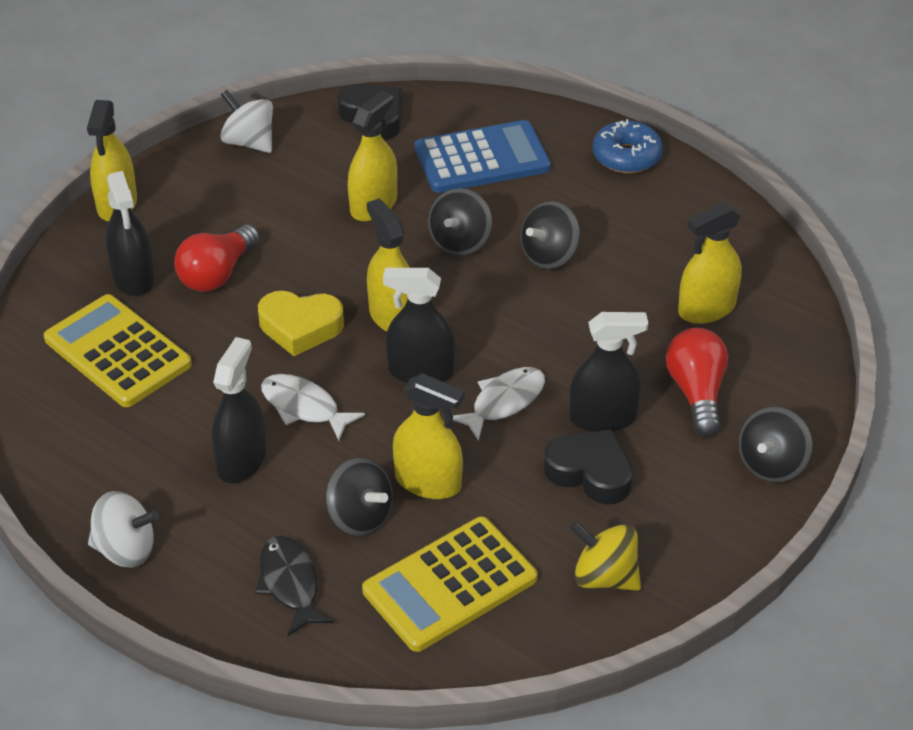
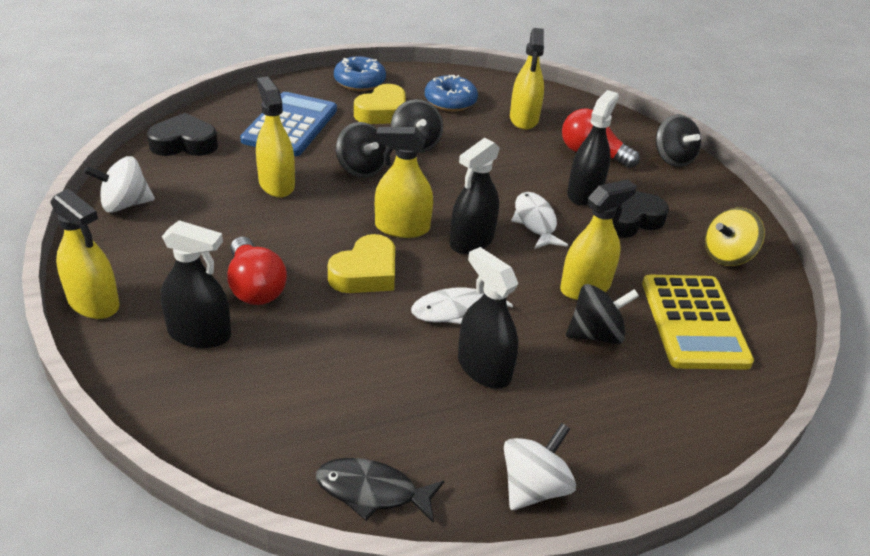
camera: 60 degrees left, 5 degrees down
(117, 352) = (281, 384): yellow calculator -> none
(290, 584) = (642, 402): black fish -> black fish (372, 491)
(585, 202) = (382, 112): none -> yellow heart
(672, 238) = (450, 101): none -> blue donut

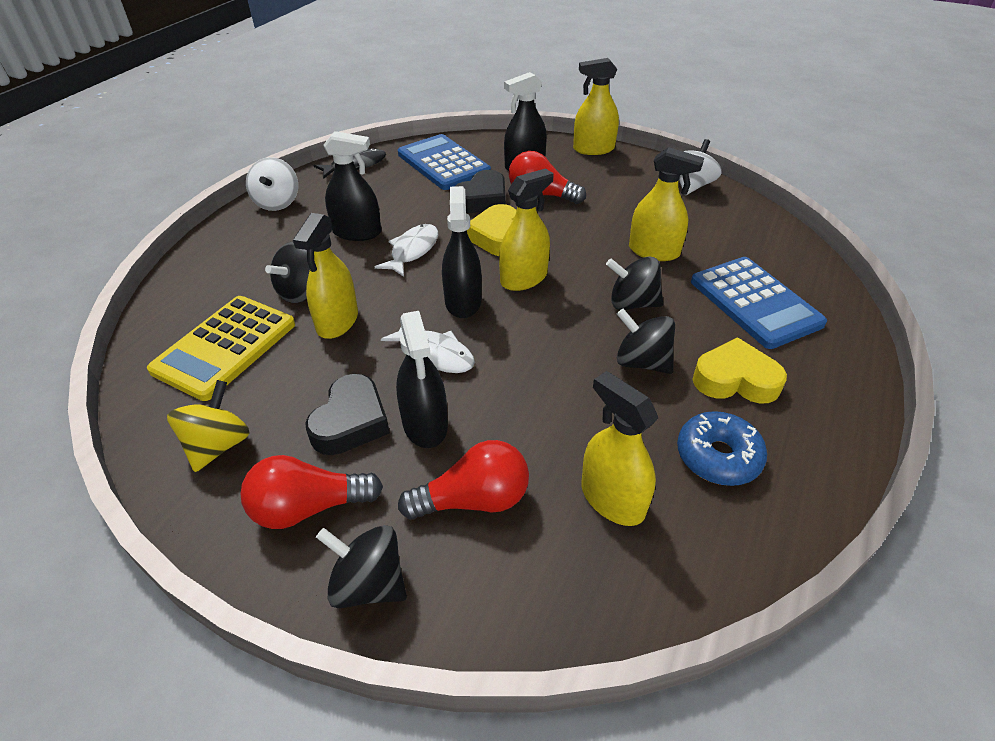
camera: 140 degrees right, 5 degrees up
(184, 143) = (766, 236): black heart -> black heart (482, 199)
(269, 407) = (443, 163): none -> blue calculator
(359, 82) = (832, 405): blue donut -> none
(382, 112) = (735, 379): yellow heart -> yellow heart turned 105 degrees clockwise
(685, 198) = (308, 507): none -> red light bulb
(694, 322) = (225, 347): yellow calculator -> yellow calculator turned 105 degrees counterclockwise

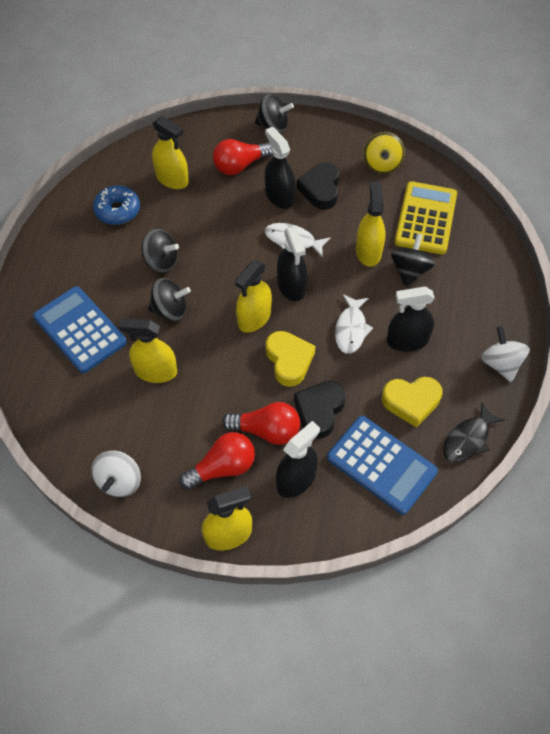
camera: 165 degrees right, 15 degrees up
(308, 507) = (317, 147): red light bulb -> red light bulb (223, 467)
(735, 379) = (102, 260): yellow heart -> yellow heart (411, 402)

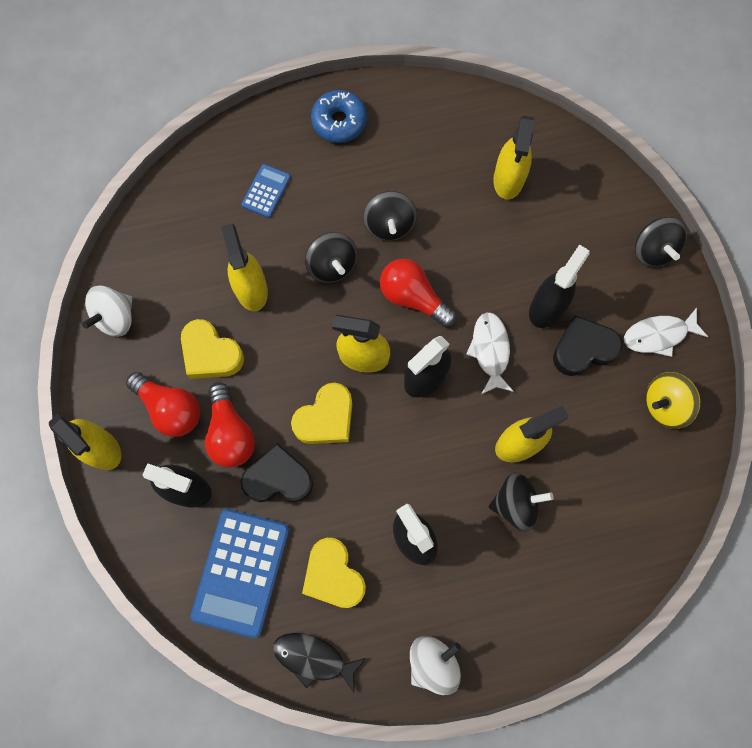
camera: 65 degrees right, 15 degrees up
(80, 330) = (266, 191): blue calculator -> blue calculator, size x0.51
(118, 210) = (434, 146): blue donut -> blue donut (339, 122)
(119, 481) = (115, 318): white spinning top -> white spinning top turned 45 degrees counterclockwise
(193, 420) = (211, 354): none -> yellow heart
(240, 165) = (569, 241): red light bulb -> red light bulb (413, 297)
(351, 329) = (399, 468): white fish -> white fish (658, 335)
(426, 218) = (606, 493): yellow calculator -> none

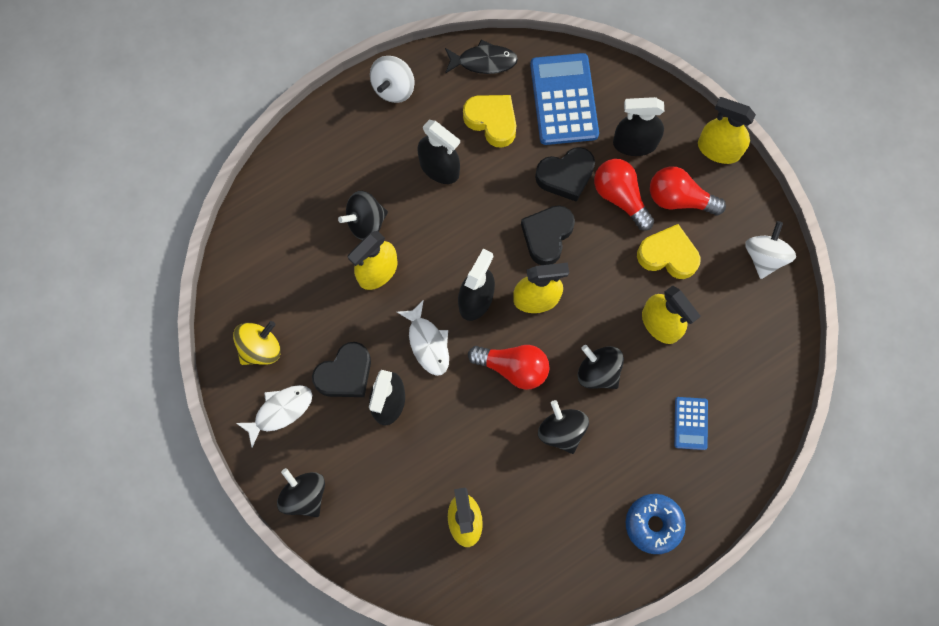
camera: 160 degrees right, 0 degrees up
(326, 418) = (547, 236): yellow heart -> black heart

